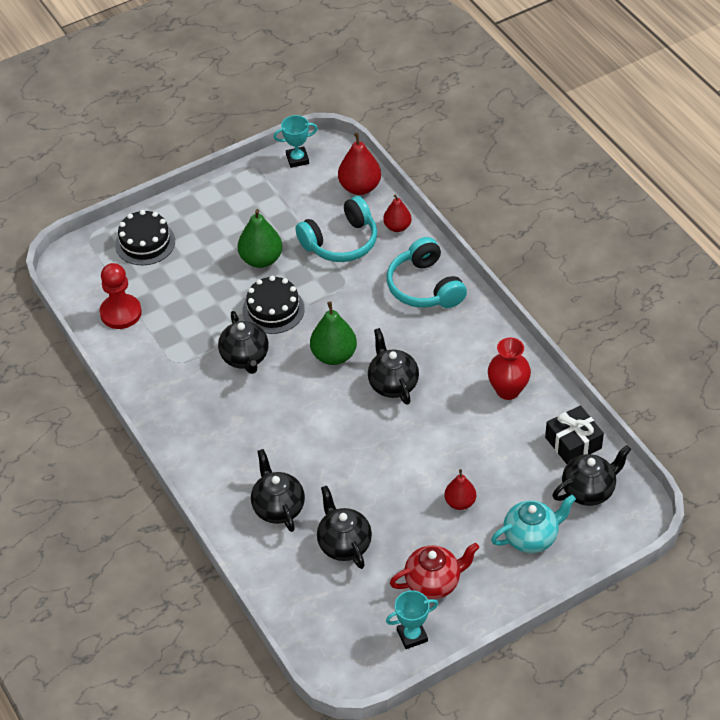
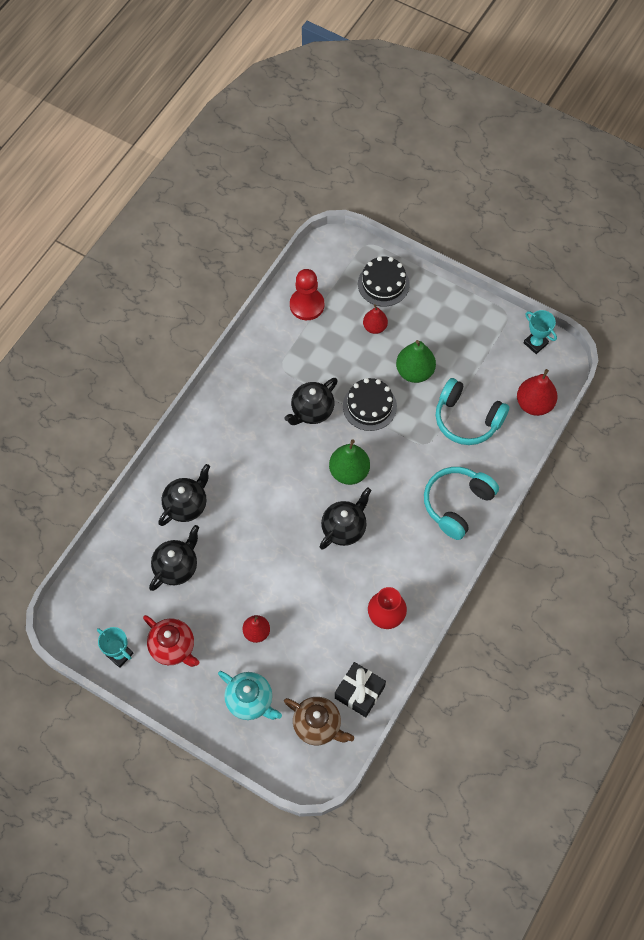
camera: 60 degrees right, 15 degrees up
(397, 227) = (508, 453): red pear -> red pear (374, 327)
(589, 490) = (318, 725): black teapot -> brown teapot

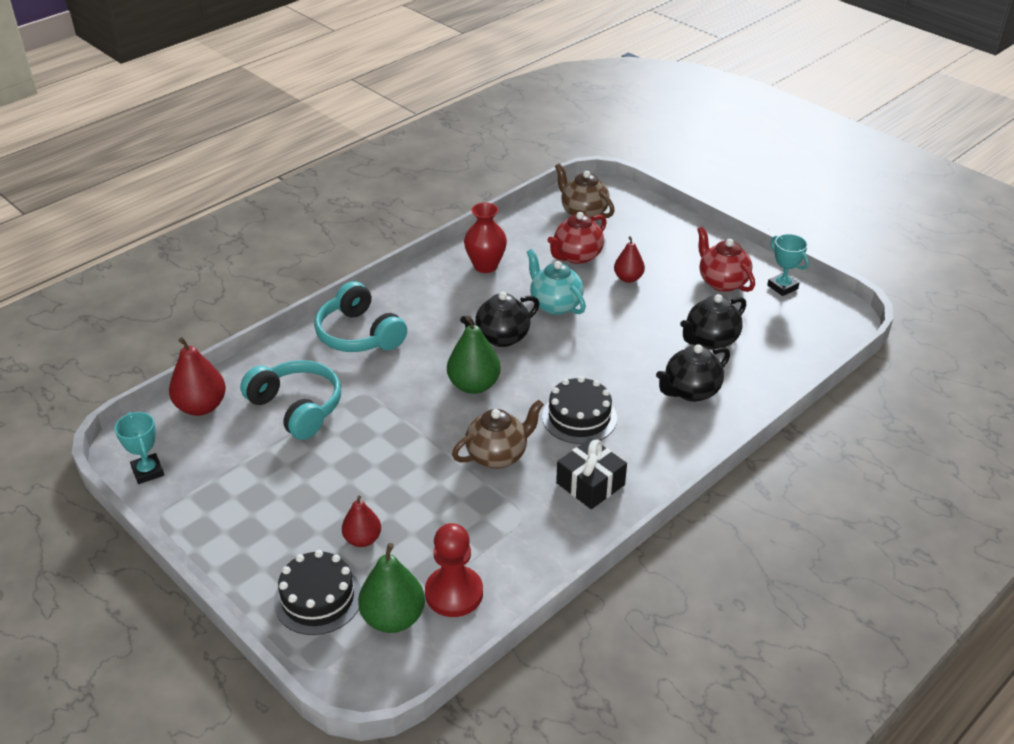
camera: 165 degrees left, 25 degrees down
(250, 701) = (646, 236): turquoise teapot -> turquoise teapot (555, 305)
(308, 652) = (576, 256): none -> red teapot
(311, 411) = (498, 455): black teapot -> brown teapot
(359, 692) = (534, 225): black gift -> black gift (590, 484)
(369, 406) = (416, 445): black cake -> black cake (579, 417)
(414, 371) = (335, 472): green pear -> green pear (393, 618)
(457, 504) = (359, 334): turquoise headphones -> turquoise headphones turned 90 degrees clockwise

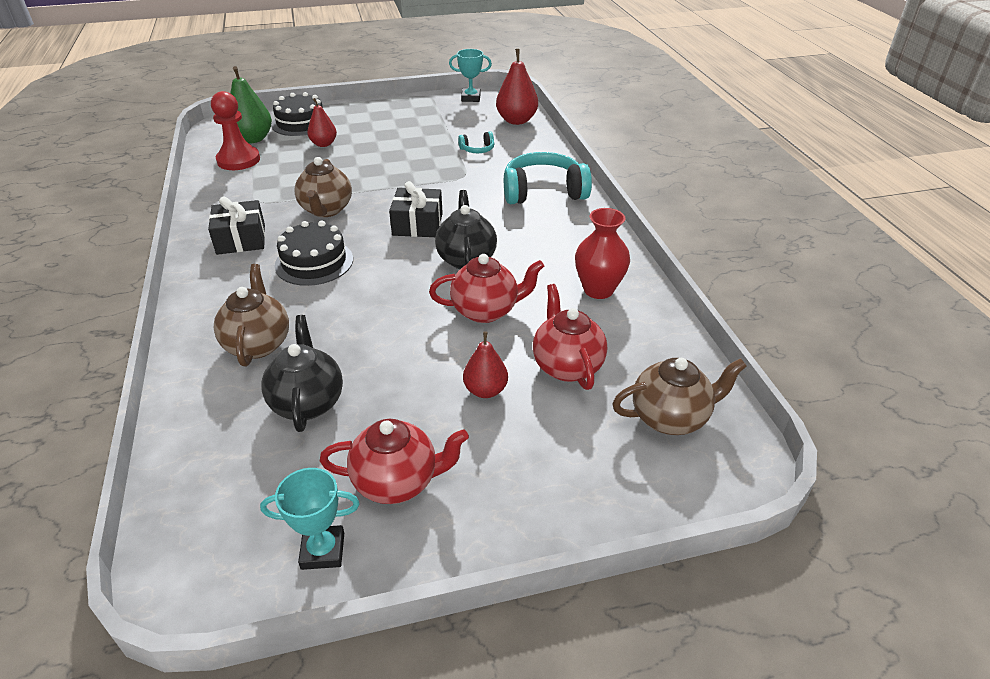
camera: 120 degrees right, 0 degrees up
(297, 408) = (477, 149): turquoise headphones -> turquoise headphones, size x0.46
(474, 385) = (417, 224): green pear -> black gift
(555, 305) = (486, 311): turquoise teapot -> red teapot
(690, 391) = (258, 344): black teapot -> brown teapot

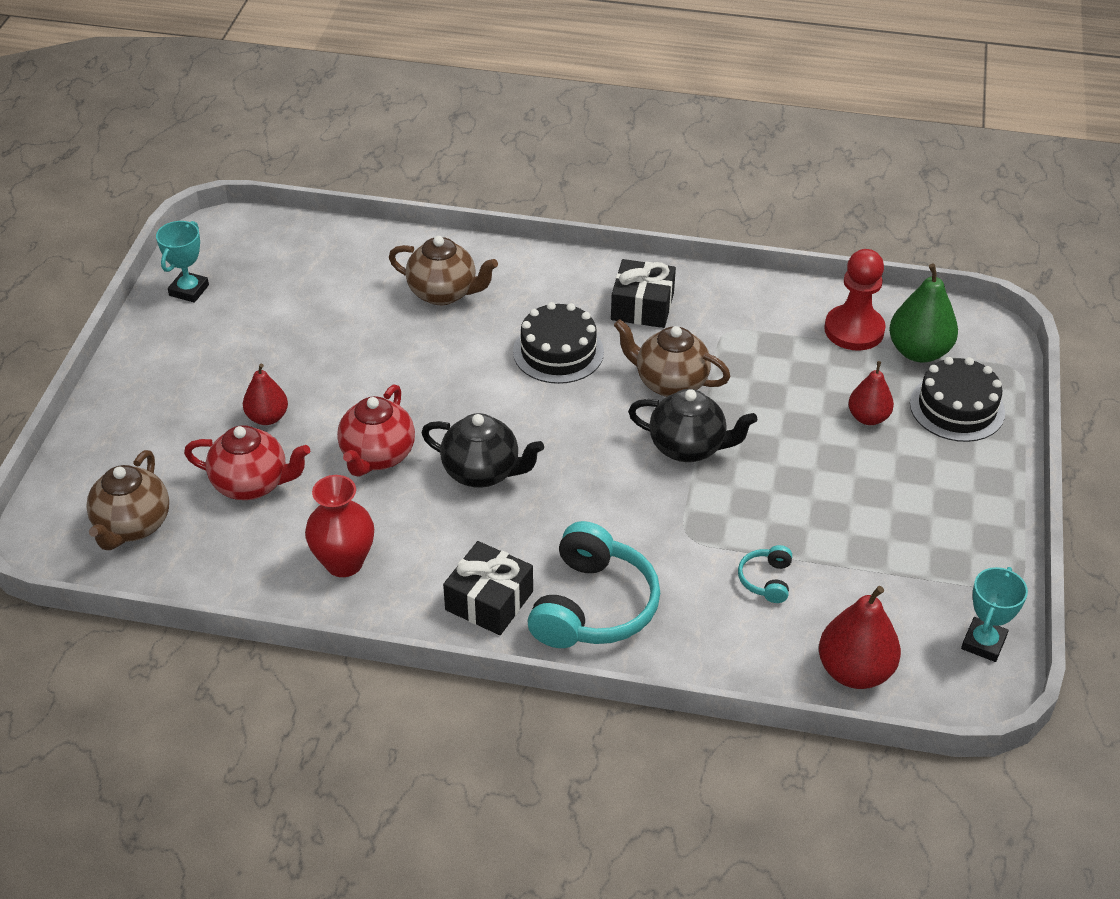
camera: 115 degrees right, 5 degrees up
(307, 402) = (342, 309): black teapot -> black teapot (688, 447)
(397, 482) = (215, 338): red teapot -> none
(417, 224) = (585, 453): black gift -> black gift (489, 601)

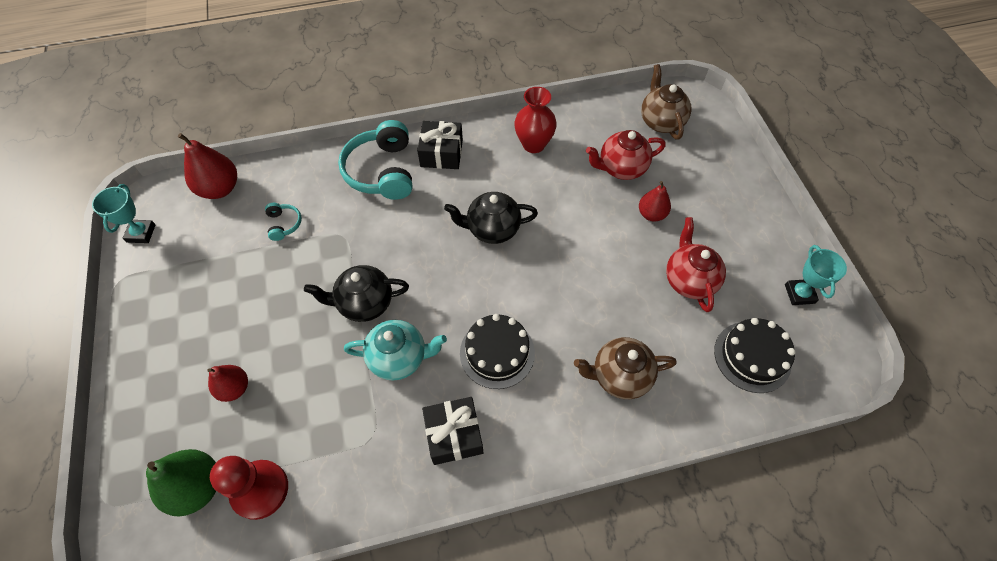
camera: 155 degrees right, 15 degrees up
(377, 456) = (563, 214): red teapot -> red teapot (688, 280)
(669, 383) = (399, 358): brown teapot -> turquoise teapot
(957, 408) = (160, 430): black cake -> black cake (752, 356)

